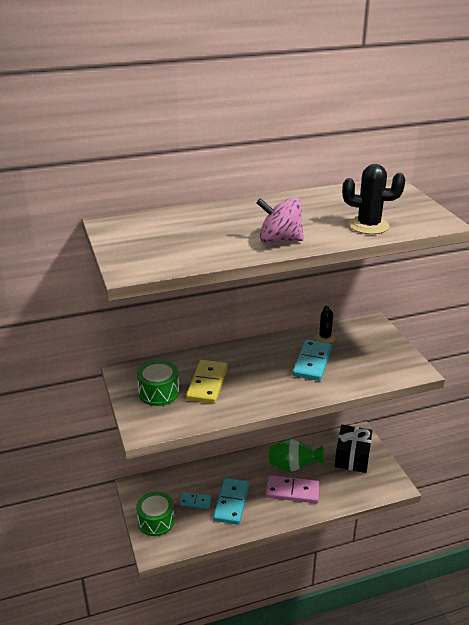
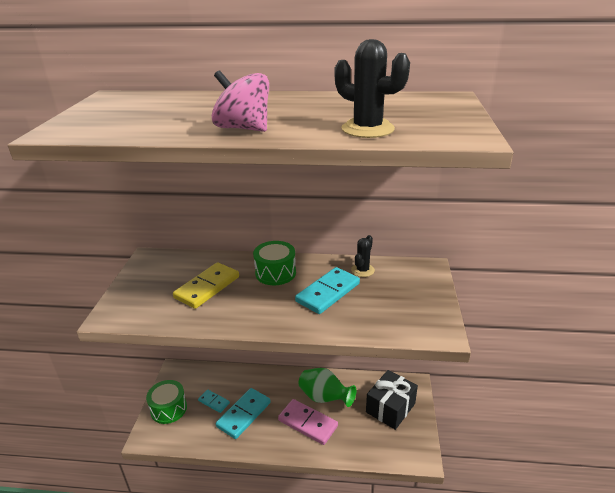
camera: 25 degrees right, 0 degrees up
(159, 392) = (158, 284): green drum -> green drum (275, 273)

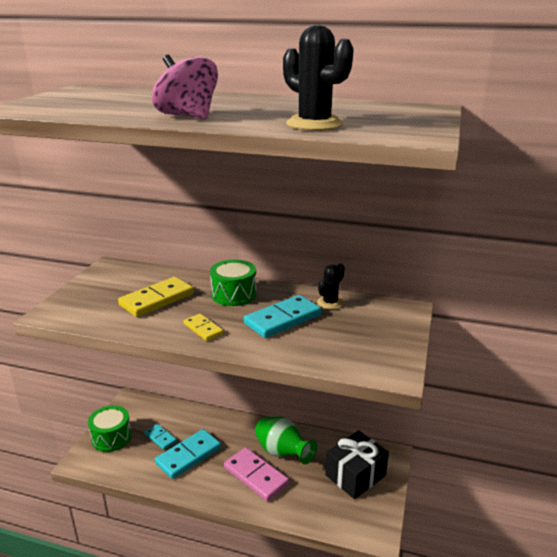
camera: 10 degrees right, 5 degrees down
(261, 312) = (203, 329): none -> yellow domino

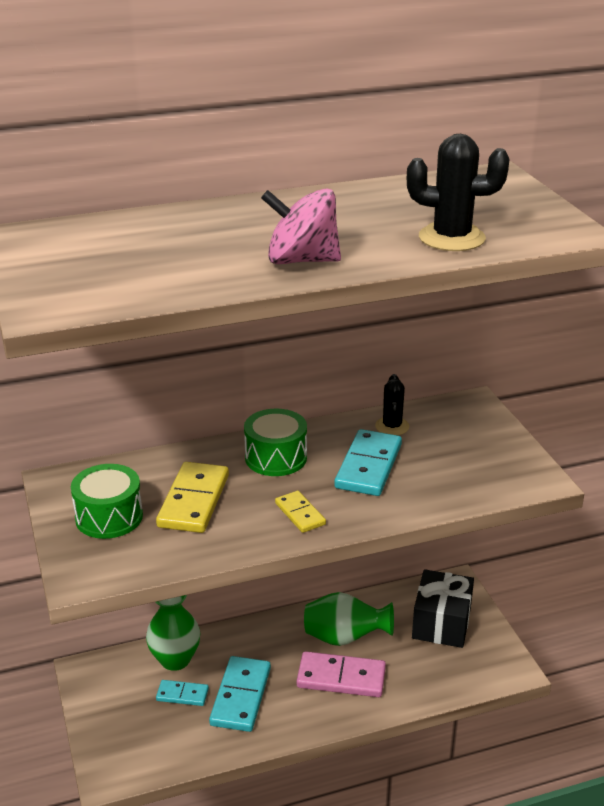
camera: 35 degrees left, 5 degrees up
(111, 437) = (116, 726): green drum -> green drum (109, 517)
(177, 417) = (175, 659): none -> green vase
(203, 329) = (300, 514): yellow domino -> yellow domino turned 45 degrees clockwise

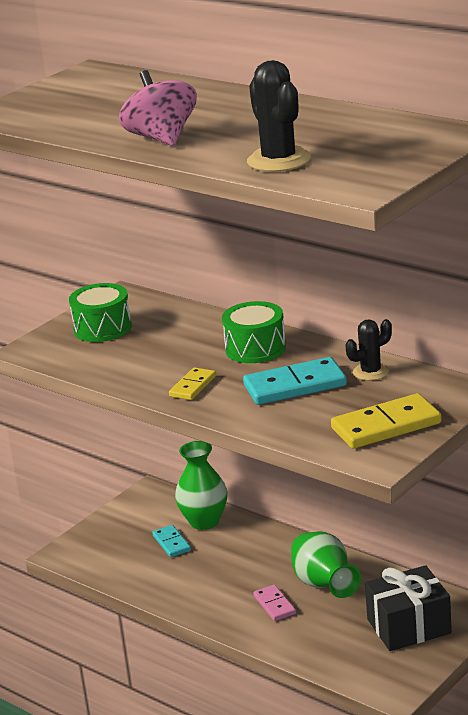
camera: 60 degrees right, 5 degrees down
(194, 501) = (158, 345): yellow domino -> yellow domino (386, 426)
(241, 696) = (199, 569): turquoise domino -> none
(341, 678) = (274, 605): pink domino -> pink domino, size x0.56

